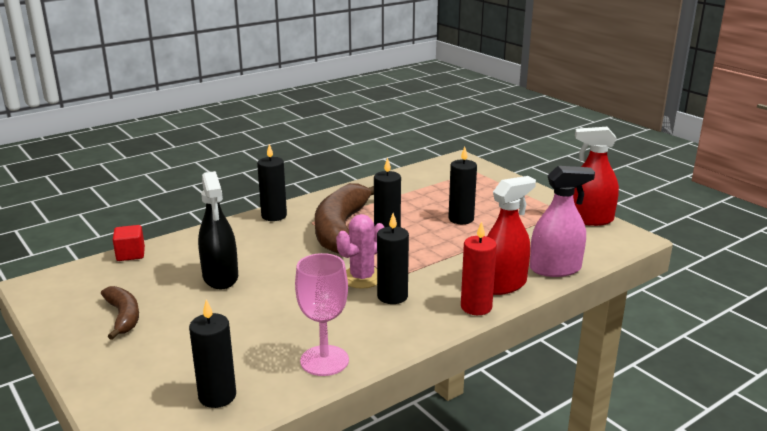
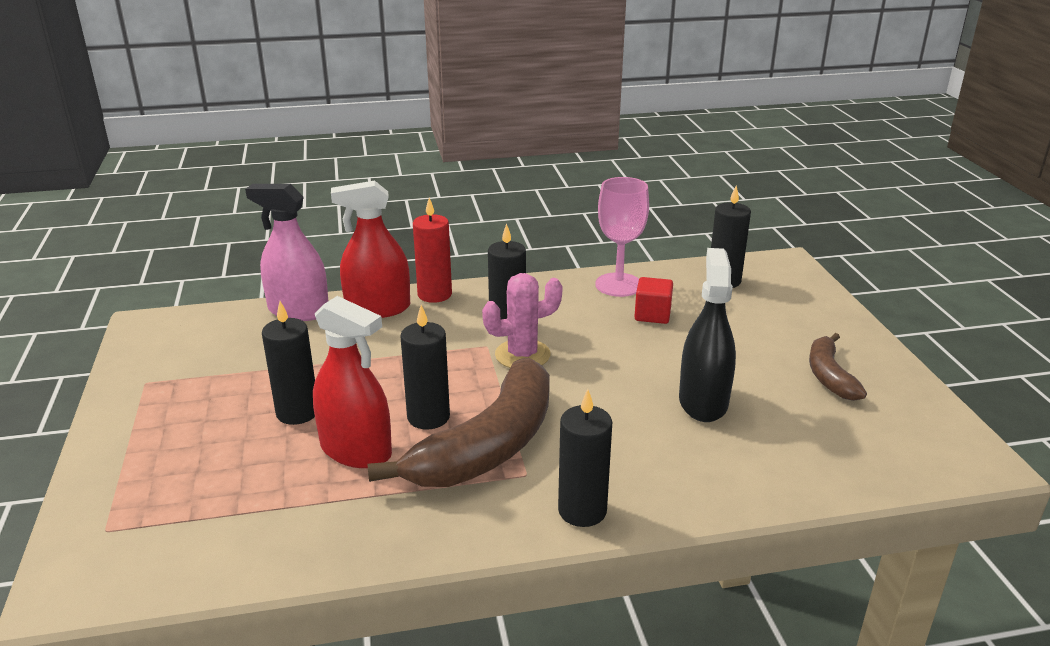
camera: 155 degrees left, 5 degrees up
(130, 254) = (844, 483): red cube -> red cube (652, 315)
(589, 219) = (138, 362): red spray bottle -> red spray bottle (356, 450)

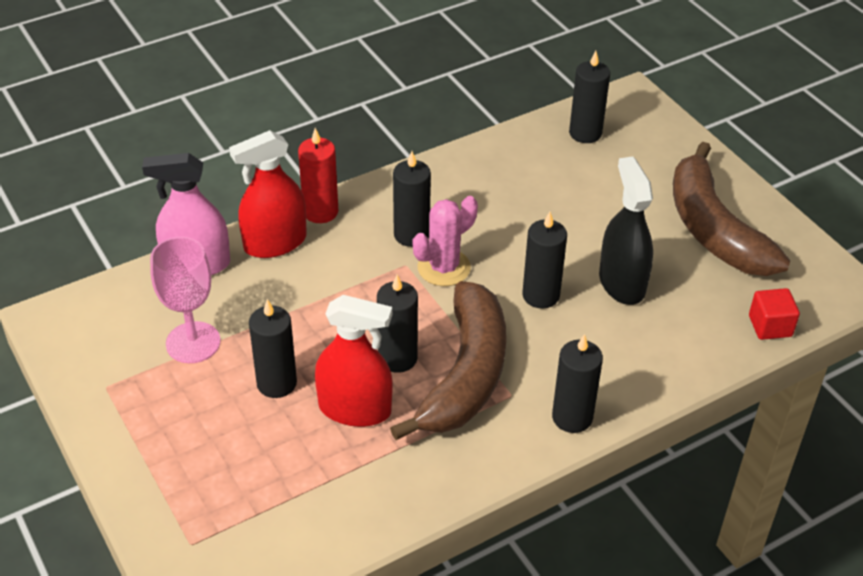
camera: 20 degrees left, 15 degrees up
(608, 395) = (541, 295): none -> black candle
(618, 285) = (491, 160): pink goblet -> pink goblet (193, 342)
(652, 315) = (538, 191): red cube -> red cube (770, 326)
(829, 376) = (713, 229): brown banana -> brown banana, size x1.92

